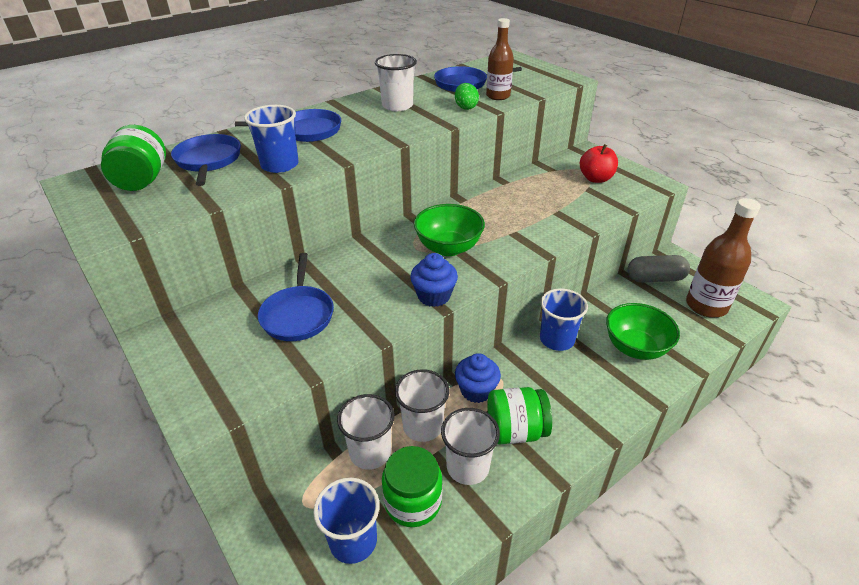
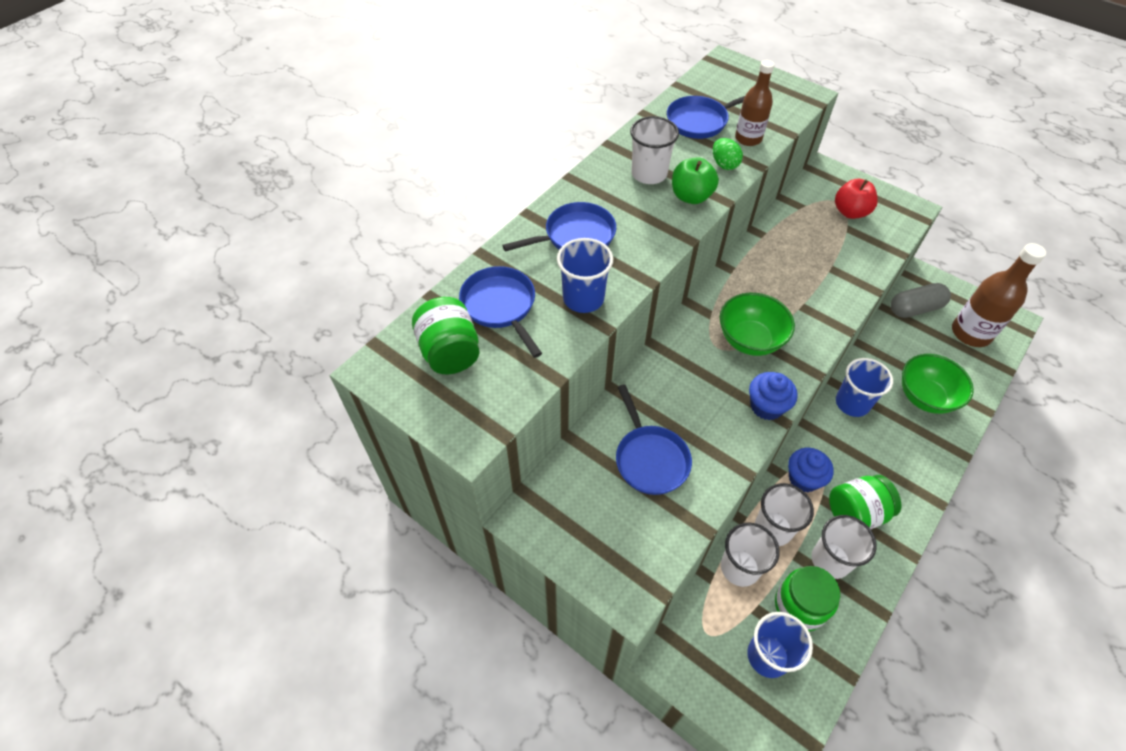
camera: 15 degrees left, 15 degrees up
(422, 121) = (691, 196): none -> green apple

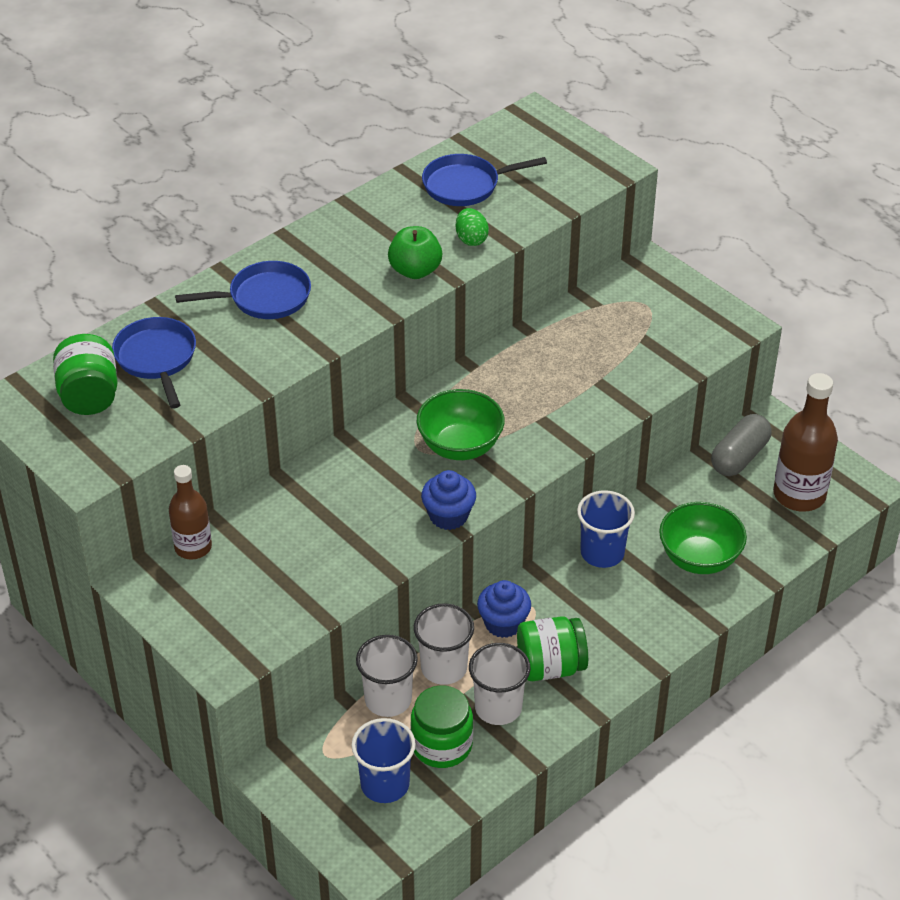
camera: 10 degrees right, 10 degrees down
(583, 298) = (249, 362): blue cup -> none
(649, 174) = (377, 240): white cup -> none
(650, 458) = (294, 548): blue pan -> none
(748, 138) = (514, 212): brown bottle -> brown bottle (193, 547)
(850, 212) = (656, 319): red apple -> none
(915, 308) = (739, 457): grey capsule -> grey capsule turned 45 degrees counterclockwise

